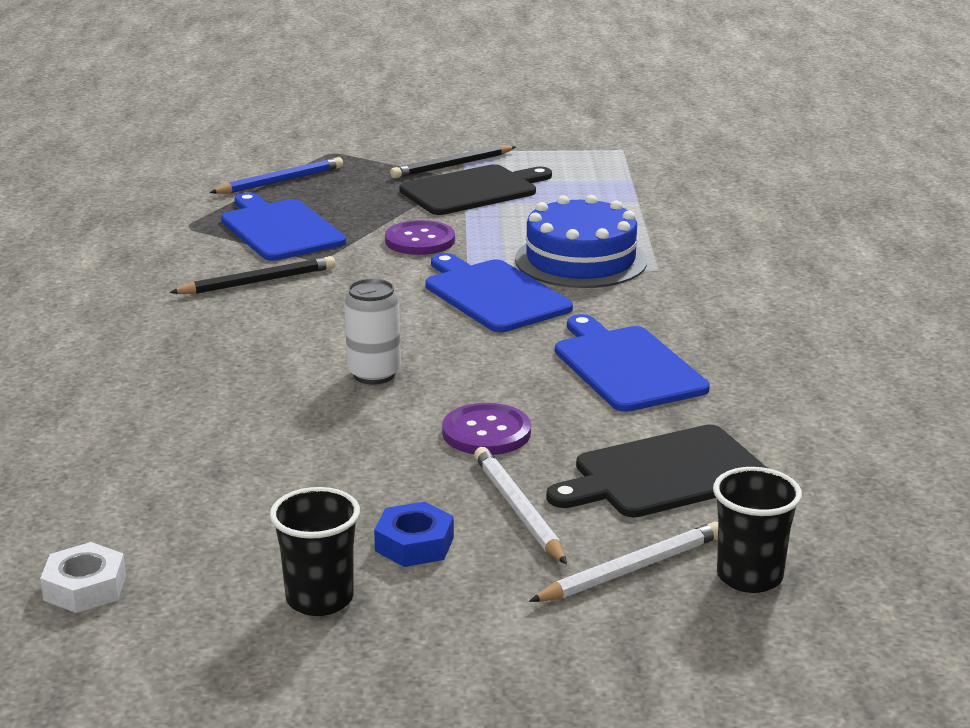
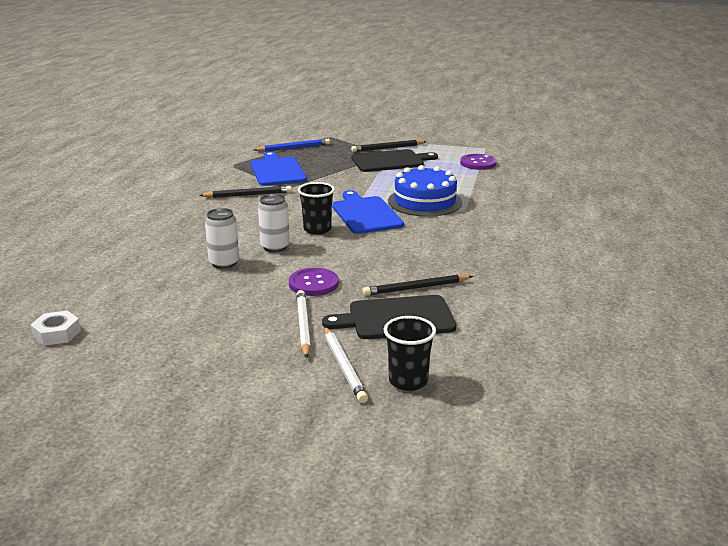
camera: 15 degrees right, 0 degrees up
(303, 416) = (224, 263): none -> white can
(319, 599) = (167, 357): black cup -> black cup (317, 229)
(414, 544) = (235, 336): blue nut -> none
(420, 240) = (345, 183): purple button -> purple button (478, 163)
(626, 366) = (413, 259): blue cutting board -> none
(631, 569) = (344, 366): white pencil -> white pencil turned 90 degrees clockwise
(663, 418) = (416, 288): none -> black pencil

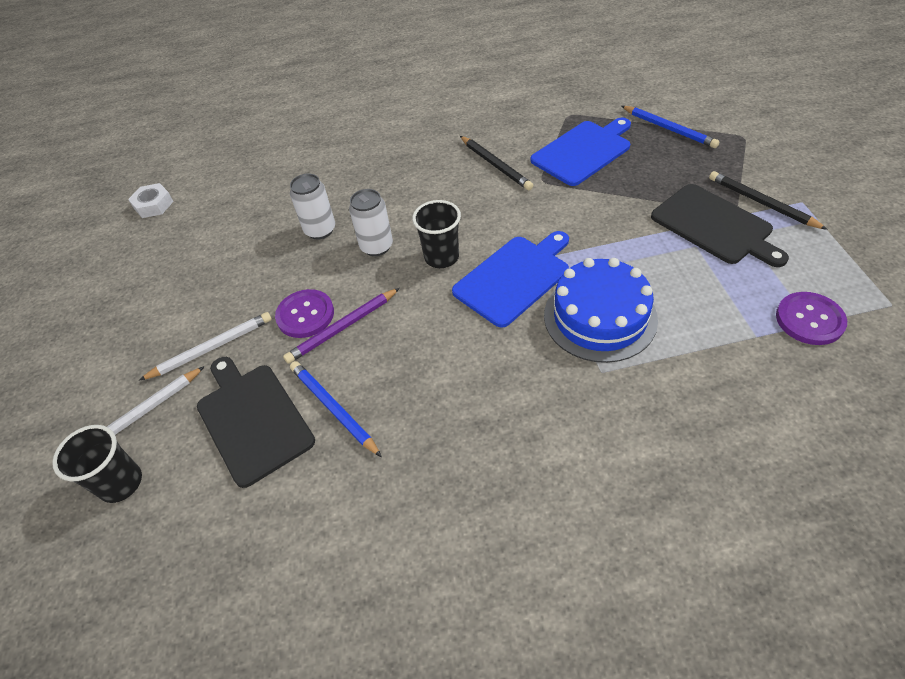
camera: 70 degrees right, 25 degrees up
(344, 273) = (342, 328): none -> purple pencil
(416, 288) = (333, 408): black pencil -> blue pencil

